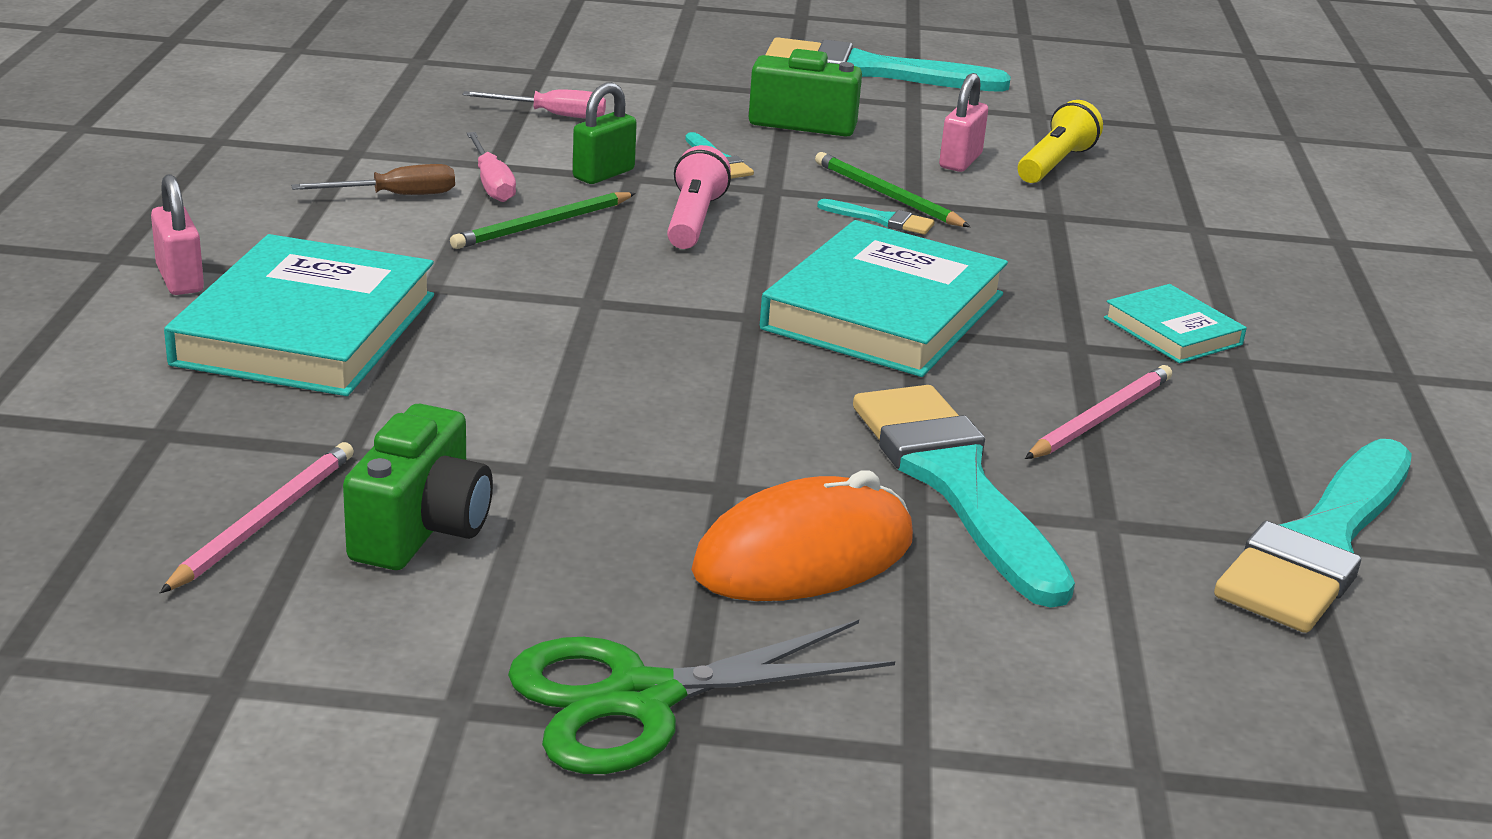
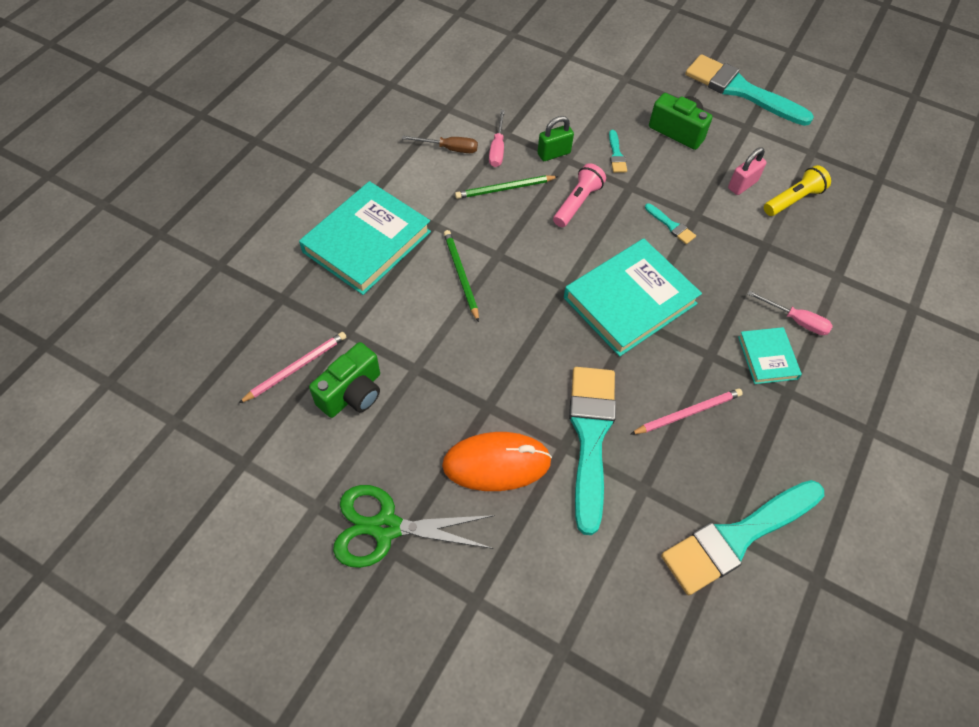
camera: 25 degrees right, 30 degrees up
(180, 279) = (331, 191): pink padlock -> none
(552, 115) = (553, 96): pink screwdriver -> pink screwdriver (796, 320)
(887, 195) = (686, 205): green pencil -> green pencil (461, 275)

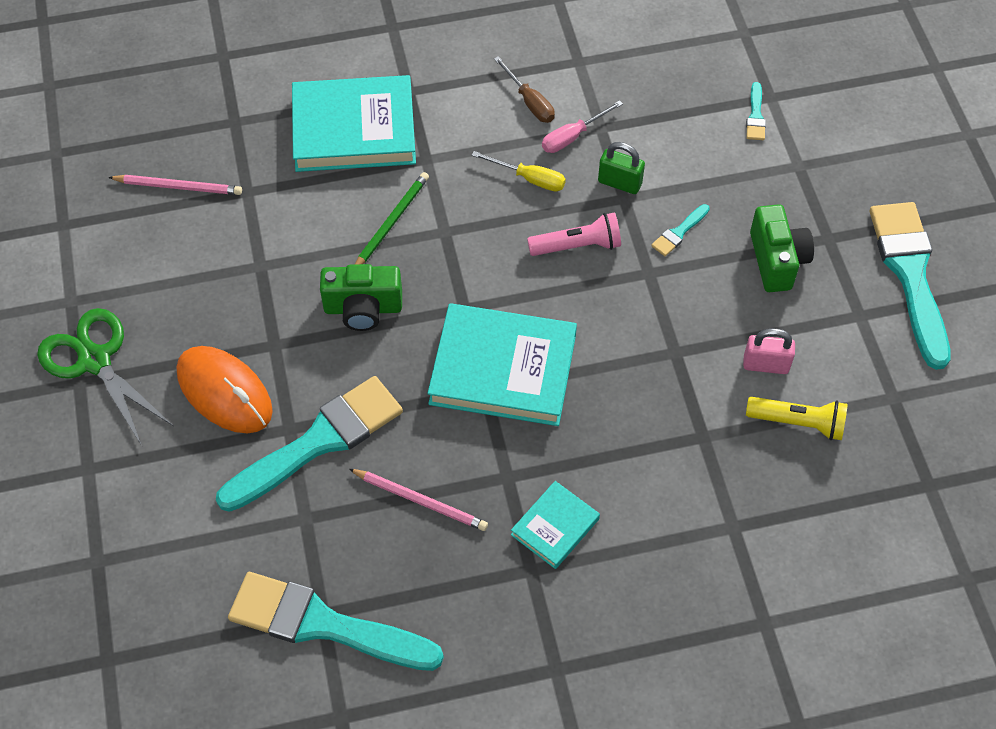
camera: 50 degrees right, 0 degrees up
(352, 393) = (193, 242): green camera -> green camera (363, 308)
(504, 189) = (529, 178): green pencil -> yellow screwdriver
(671, 225) = (636, 340): turquoise brush -> turquoise brush (755, 116)
(796, 320) = (629, 524): pink screwdriver -> none

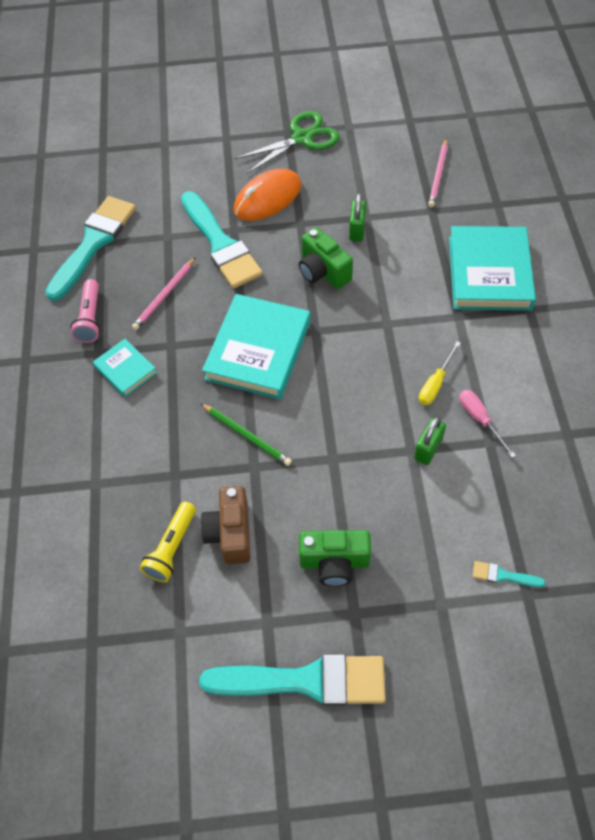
camera: 100 degrees right, 0 degrees up
(285, 275) = (357, 230): none -> green padlock
(363, 308) = (323, 271): green camera -> green camera turned 45 degrees counterclockwise
(391, 222) = (398, 291): green pencil -> green pencil (247, 435)
(529, 102) = (519, 392): brown screwdriver -> none
(577, 246) = (365, 410): pink flashlight -> pink flashlight (90, 318)
(679, 232) = (371, 487): turquoise brush -> none
(765, 364) = (230, 533): pink padlock -> brown camera

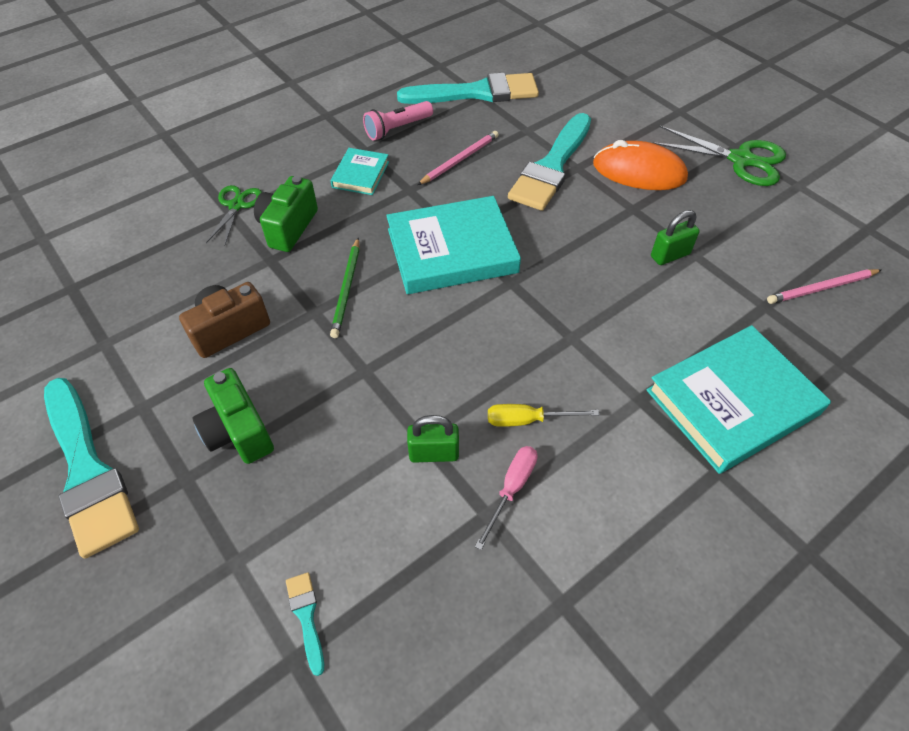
camera: 55 degrees right, 5 degrees down
(89, 475) = (236, 205): none -> green scissors
(164, 296) = (460, 160): pink pencil -> pink pencil turned 135 degrees clockwise
(172, 548) = (191, 295): yellow flashlight -> none
(323, 271) = (590, 254): green camera -> green camera (288, 227)

